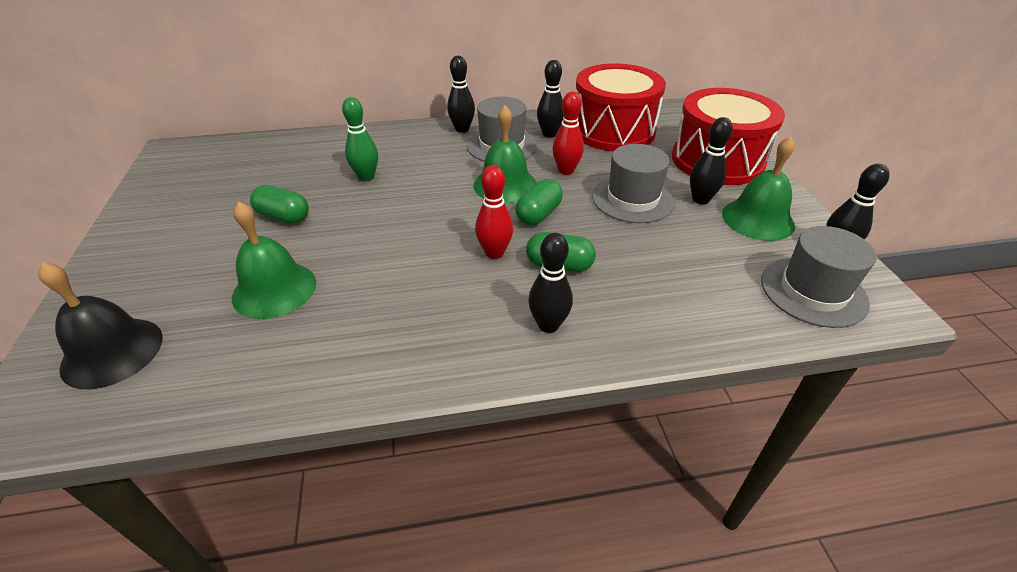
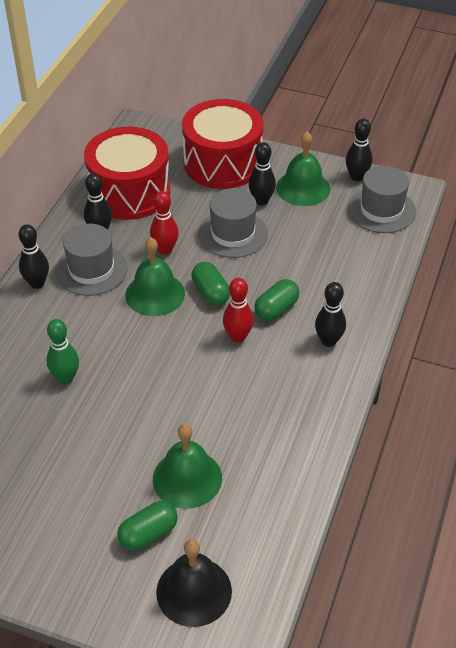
camera: 60 degrees left, 5 degrees up
(284, 217) = (85, 452): green capsule -> green capsule (148, 534)

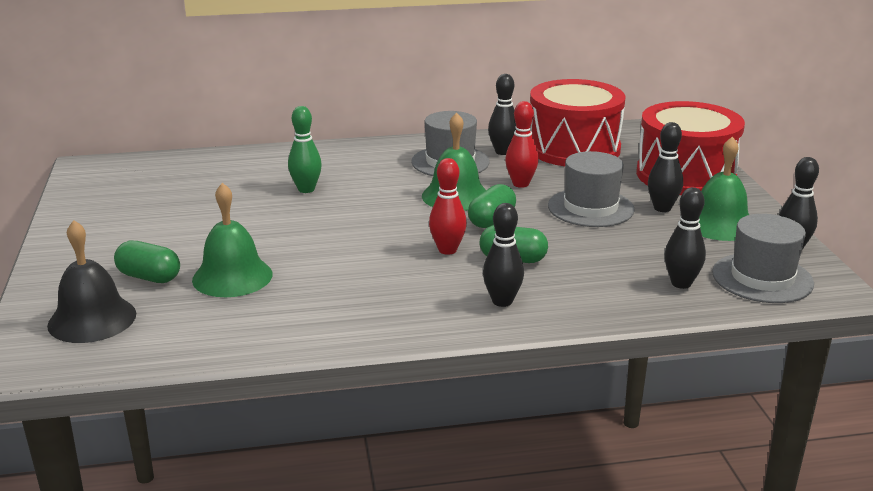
camera: 60 degrees right, 20 degrees down
(37, 283) = (405, 147): black bowling pin -> black bowling pin (681, 283)

